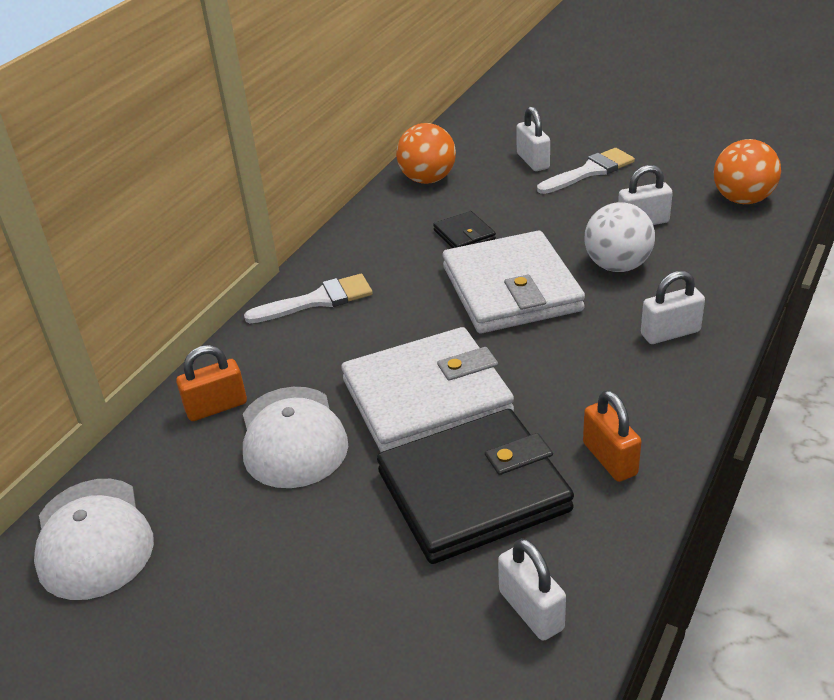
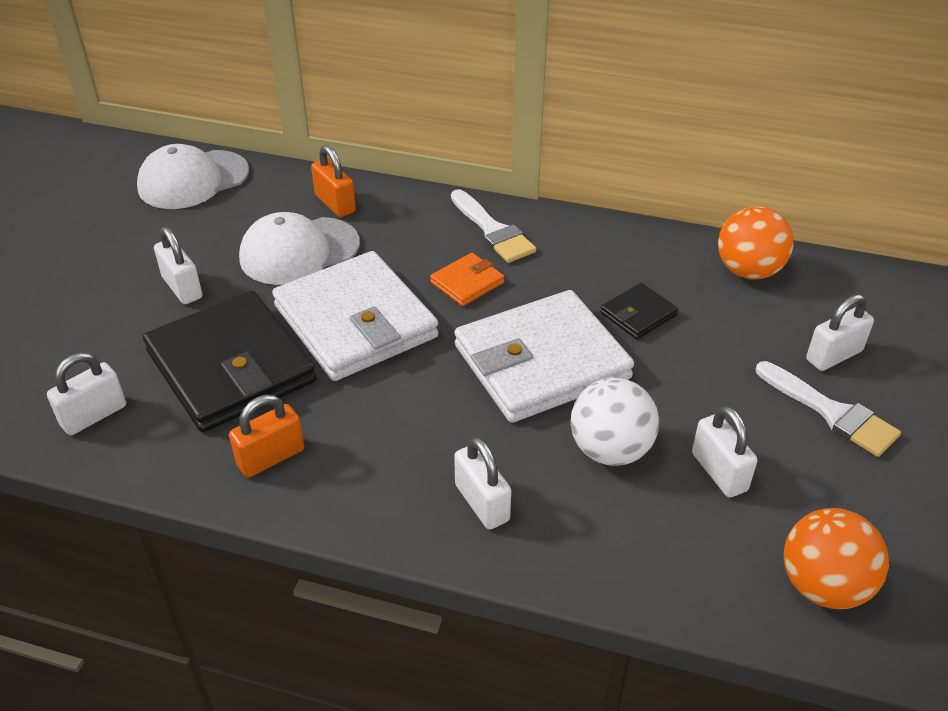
camera: 75 degrees right, 5 degrees up
(322, 539) = (182, 288): none -> white padlock
(391, 321) = (467, 282): none -> orange wallet

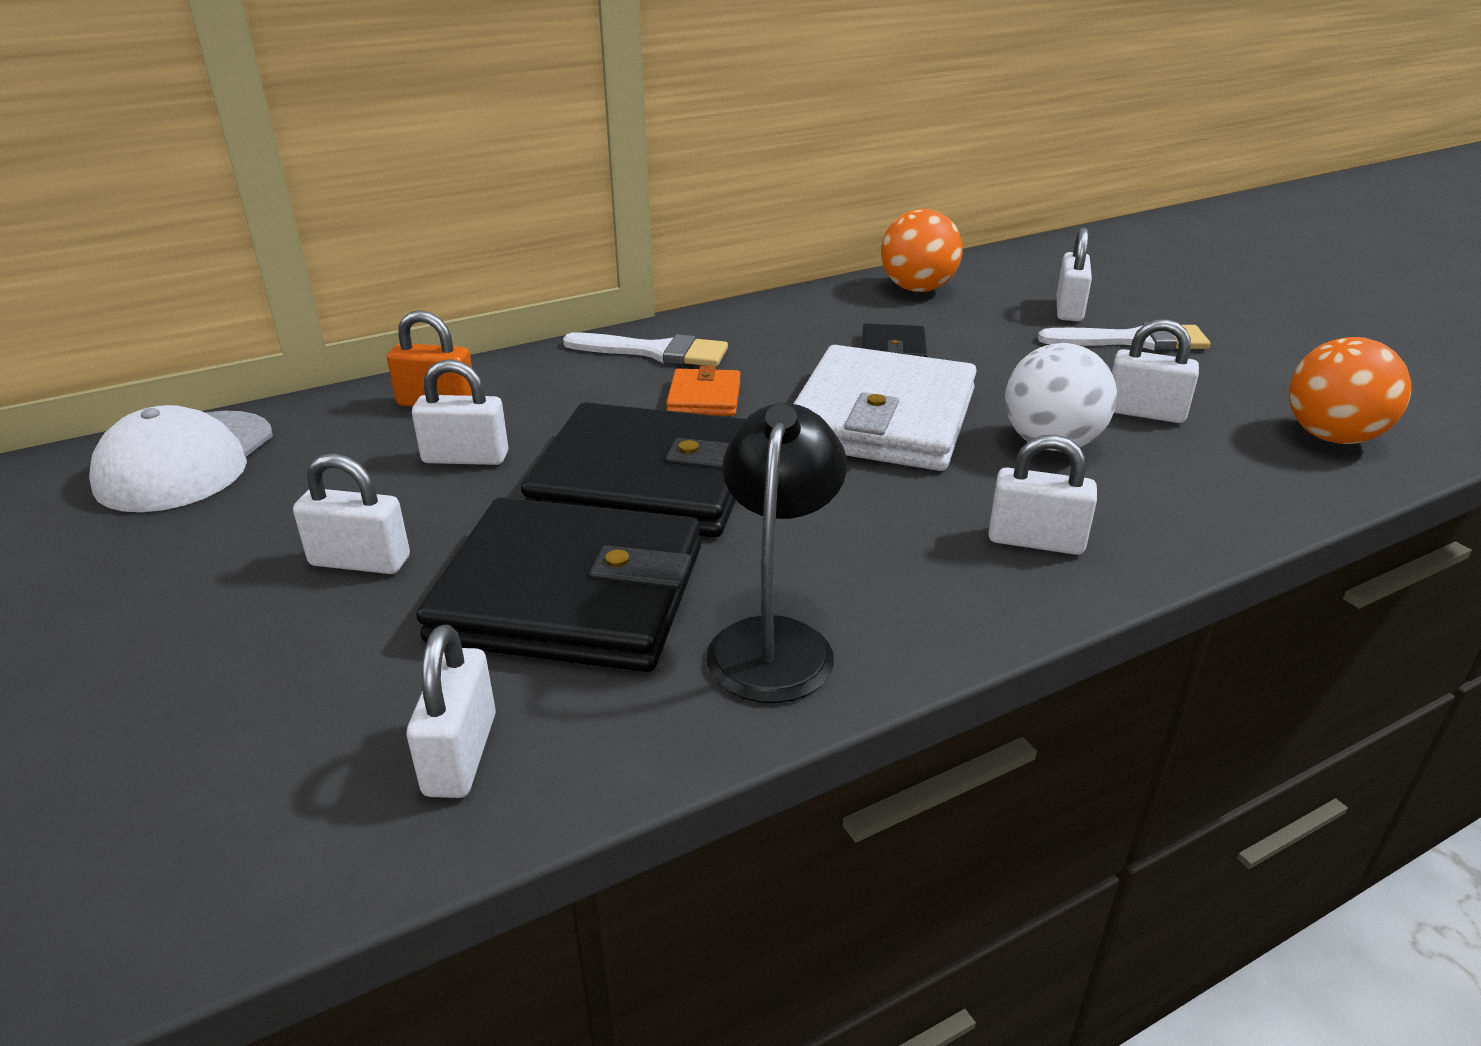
camera: 45 degrees left, 10 degrees down
(271, 457) = (774, 641): orange padlock -> black lamp
(299, 251) = (465, 458): white cap -> white padlock
(355, 322) = (646, 481): white wallet -> black wallet

